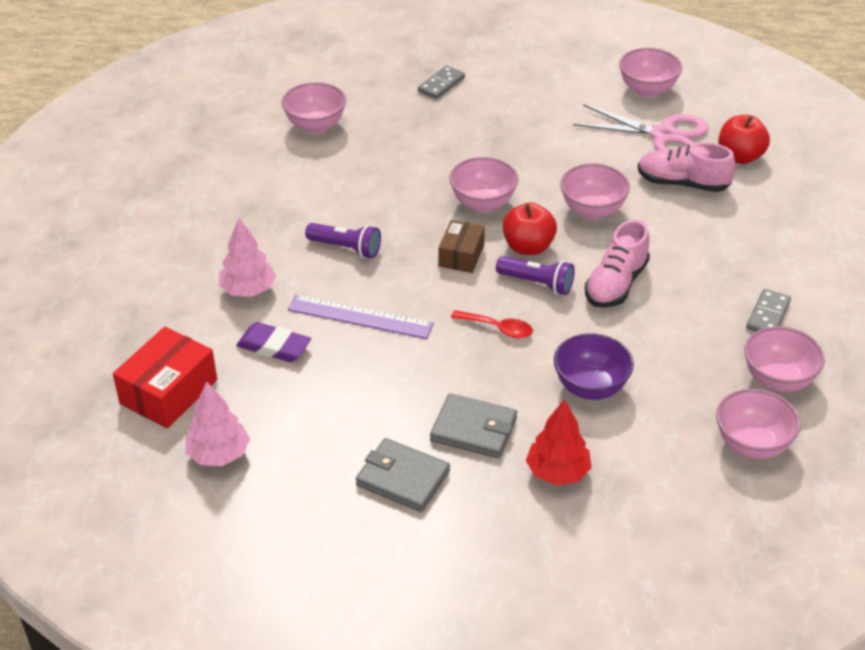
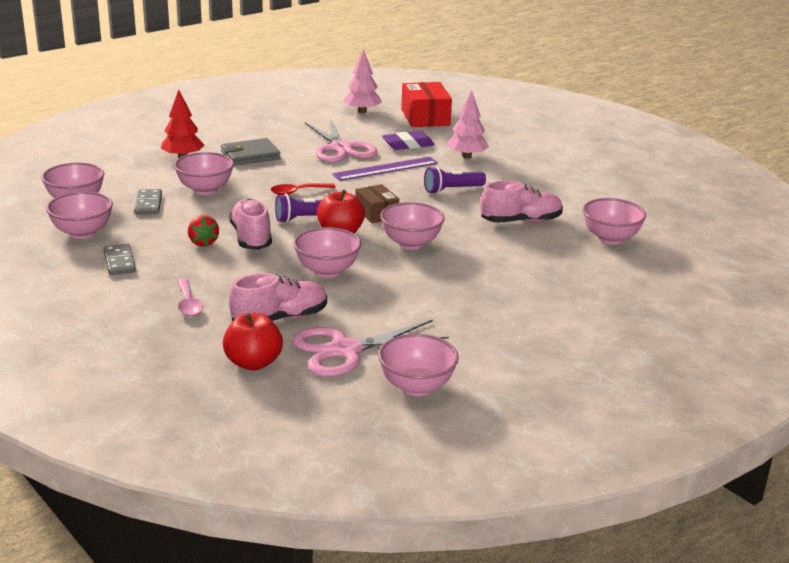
camera: 135 degrees right, 15 degrees down
(352, 178) = (521, 221): none -> pink shoe
(356, 382) = (341, 148): none -> pink scissors
(403, 478) = (261, 132): grey wallet -> none
(441, 84) = (590, 305): grey domino -> grey domino (148, 204)
(590, 387) = (205, 189): purple bowl -> pink bowl
(667, 301) = (203, 242): none -> red strawberry
(743, 233) = (188, 304): none -> pink spoon

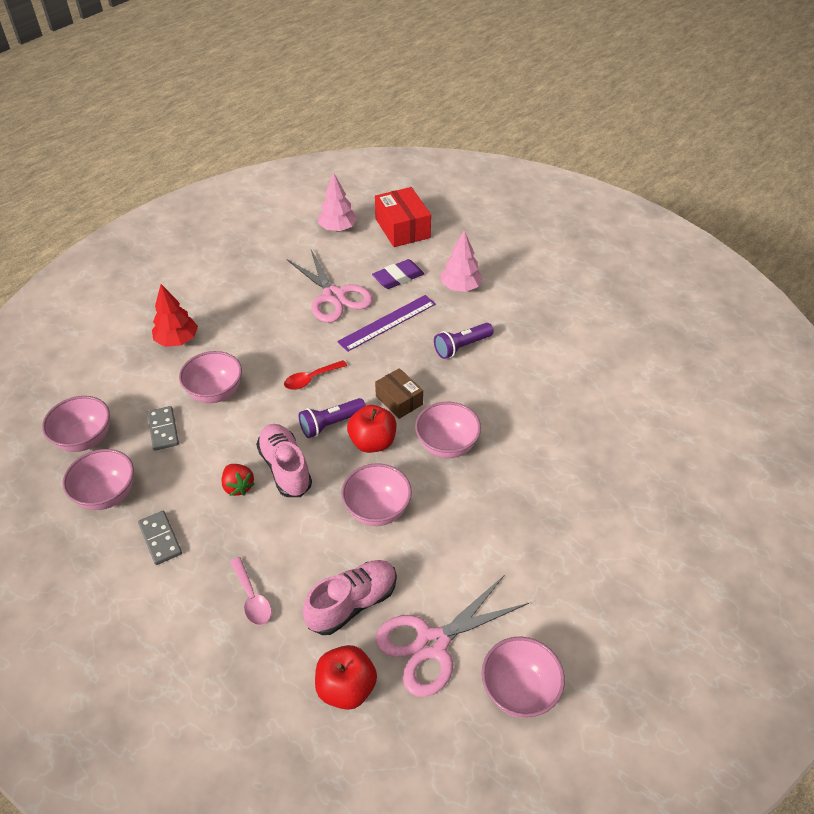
camera: 10 degrees left, 20 degrees up
(250, 155) = (246, 324): grey wallet -> none
(521, 221) = (542, 387): pink shoe -> none
(610, 238) = (633, 398): pink bowl -> none

